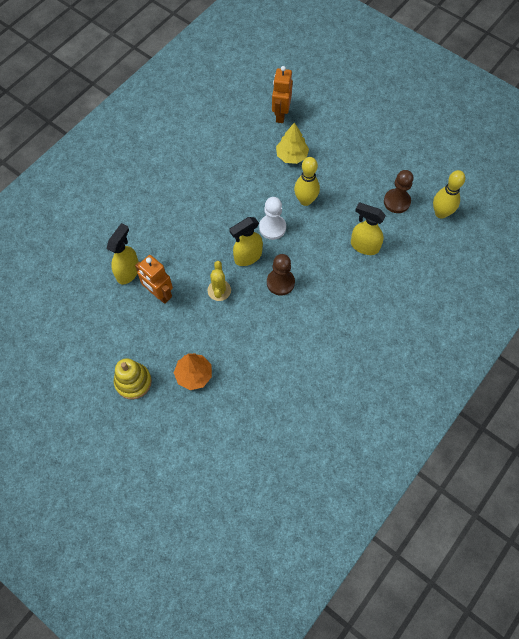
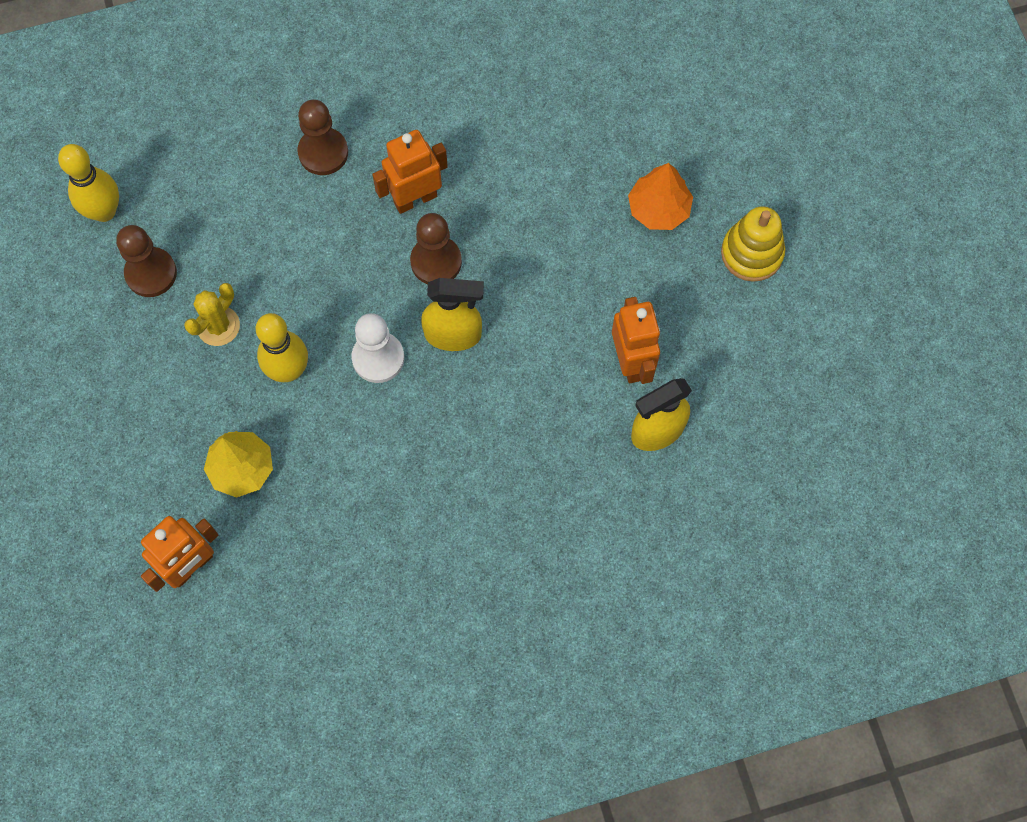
camera: 145 degrees left, 5 degrees up
(219, 290) = (536, 309): yellow cactus -> yellow cactus (218, 326)
(313, 304) = (415, 199): none -> orange robot
(364, 246) = (265, 236): yellow spray bottle -> none
(373, 298) = (323, 152): none -> brown pawn

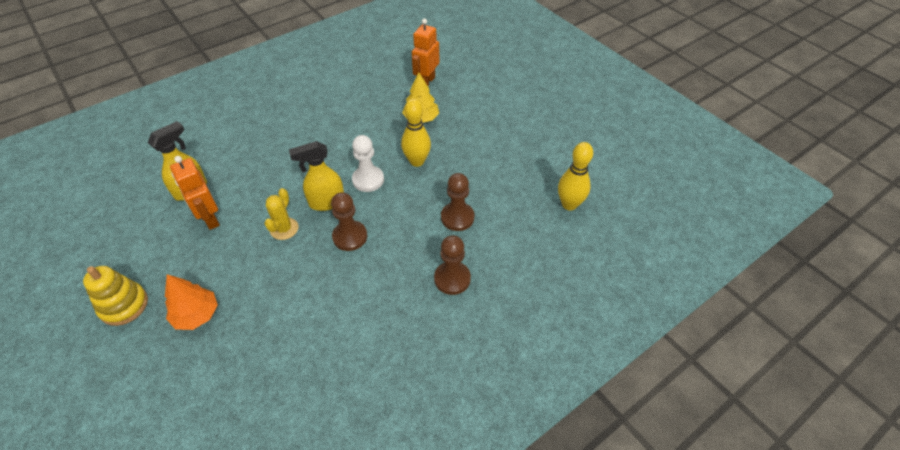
camera: 160 degrees right, 20 degrees down
(151, 273) = (520, 183): brown pawn -> brown pawn (457, 217)
(218, 326) = (467, 170): yellow cactus -> yellow cactus (284, 229)
(415, 199) = (377, 269): orange robot -> none

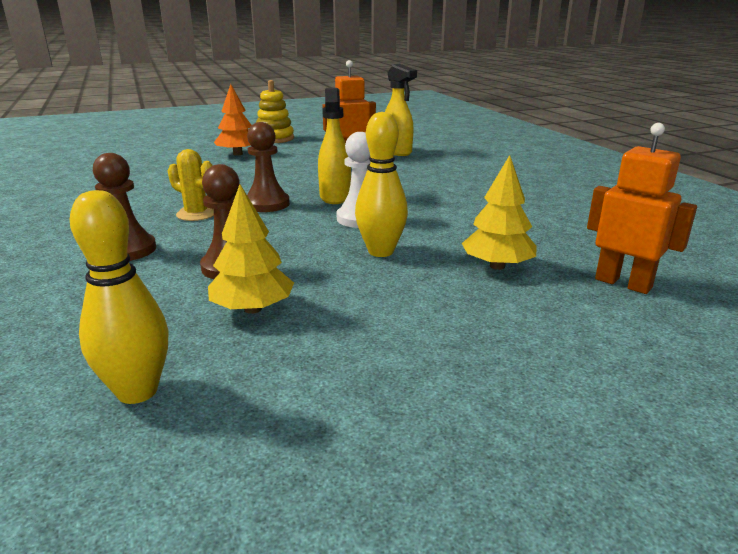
camera: 105 degrees right, 25 degrees down
(284, 229) = (310, 179): yellow cactus -> yellow cactus (196, 214)
(497, 193) = (252, 309): none -> yellow tree

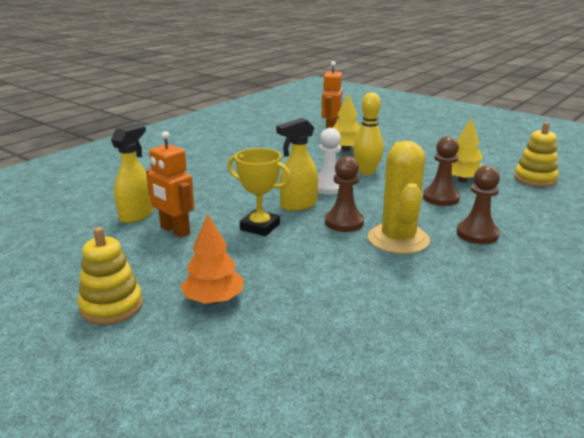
camera: 120 degrees left, 0 degrees up
(137, 391) = (535, 179): yellow bowling pin -> yellow stacking toy
(196, 214) = (398, 239): yellow cactus -> yellow cactus, size x1.79
(313, 177) = (260, 227): none -> yellow trophy

